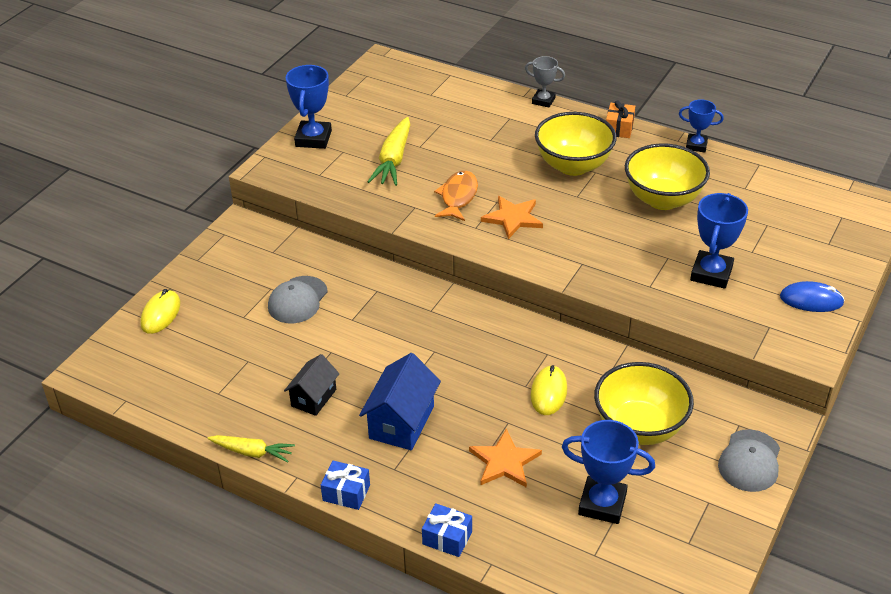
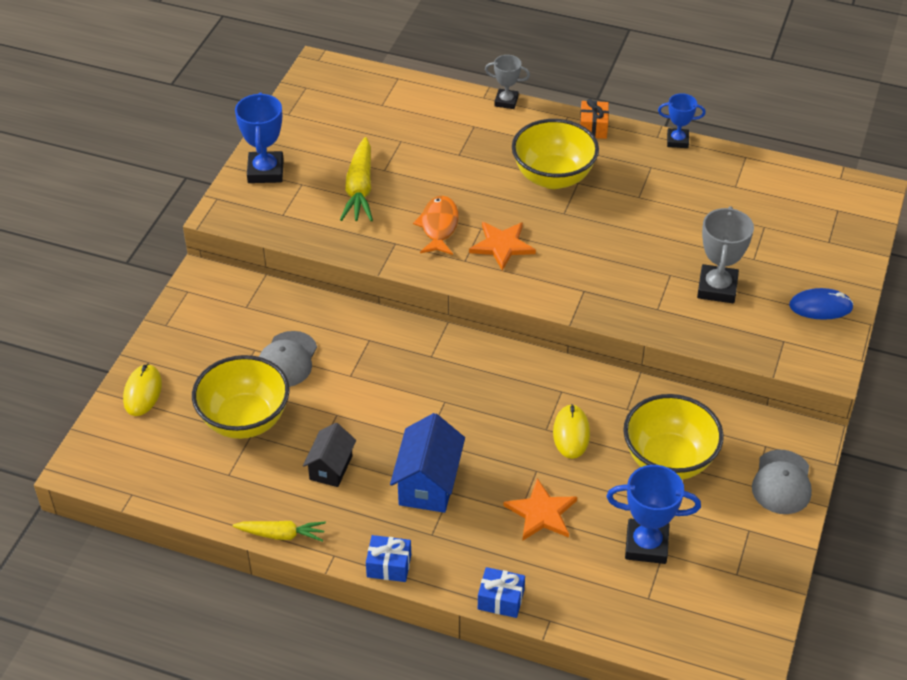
camera: 10 degrees left, 5 degrees up
(663, 199) = (653, 208): yellow bowl -> yellow bowl (245, 420)
(711, 273) = (717, 288): blue trophy -> grey trophy

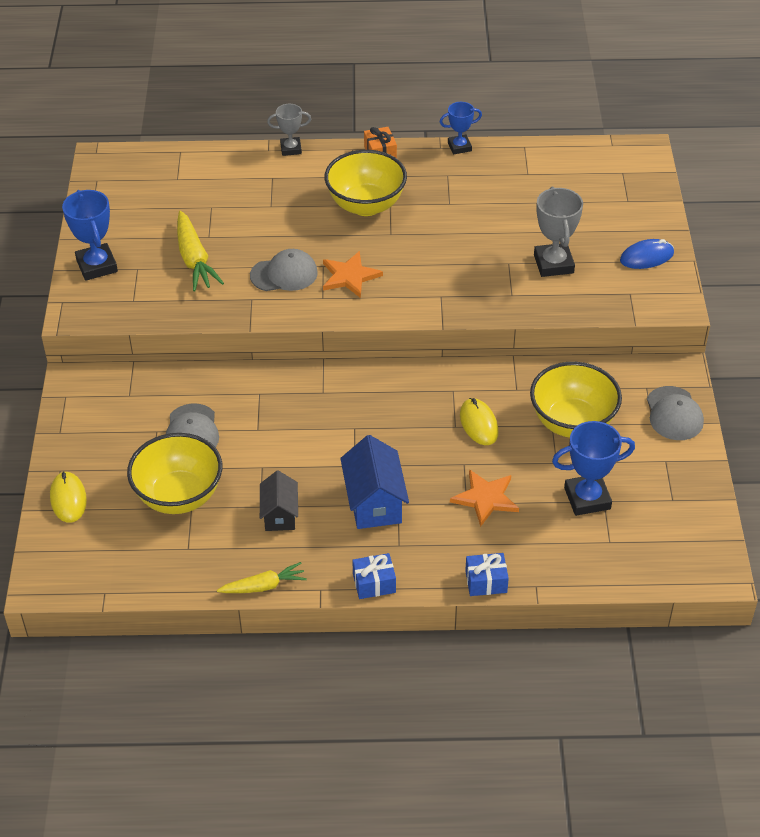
camera: 20 degrees left, 0 degrees up
(439, 226) = (284, 274): orange fish -> grey cap

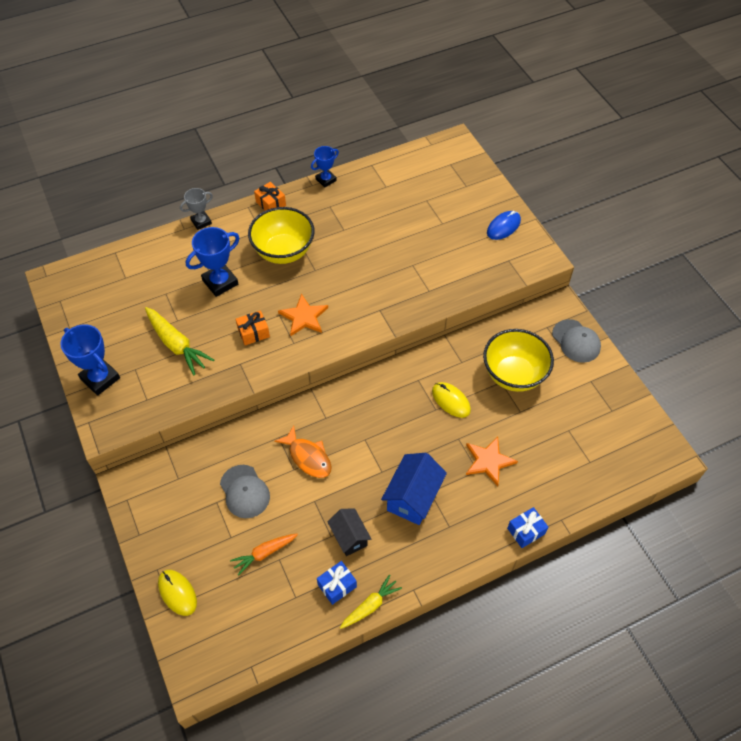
camera: 25 degrees left, 10 degrees up
(179, 496) = (264, 553): yellow bowl -> orange carrot
(280, 423) = (308, 457): none -> orange fish
(284, 274) = (253, 333): grey cap -> orange gift
(374, 502) = (413, 497): blue house -> blue house turned 60 degrees clockwise
(374, 583) = (449, 567): blue gift -> blue gift (337, 585)
(553, 264) = (444, 254): grey trophy -> none
(587, 498) = (556, 432): blue trophy -> blue trophy (220, 282)

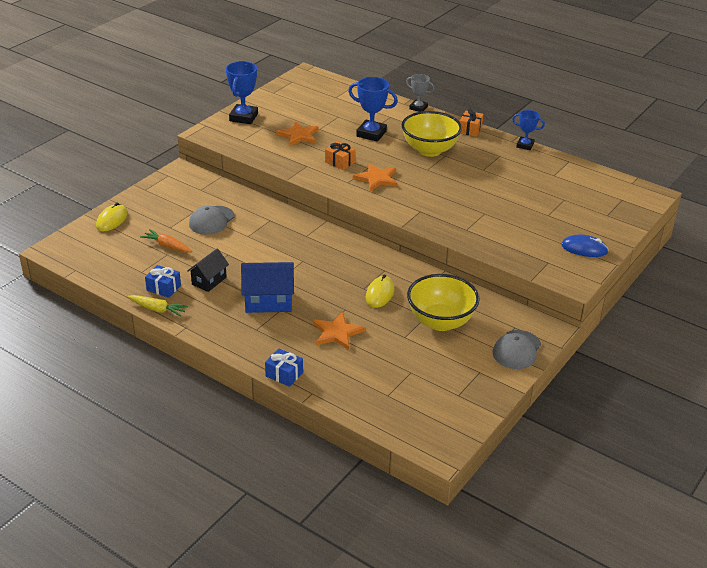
camera: 60 degrees right, 20 degrees down
(177, 345) = (298, 135): yellow carrot -> orange star
(308, 457) = (264, 239): orange fish -> none

